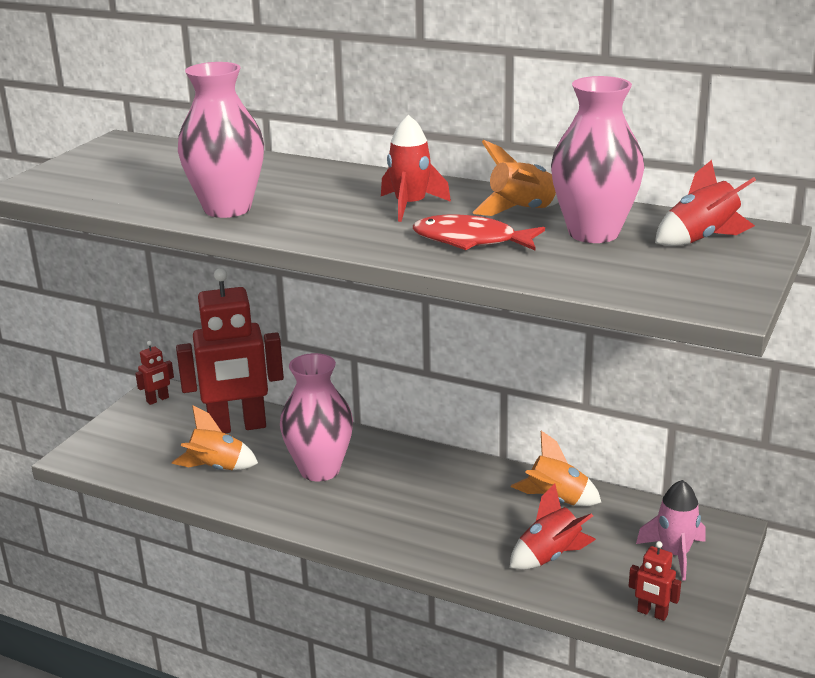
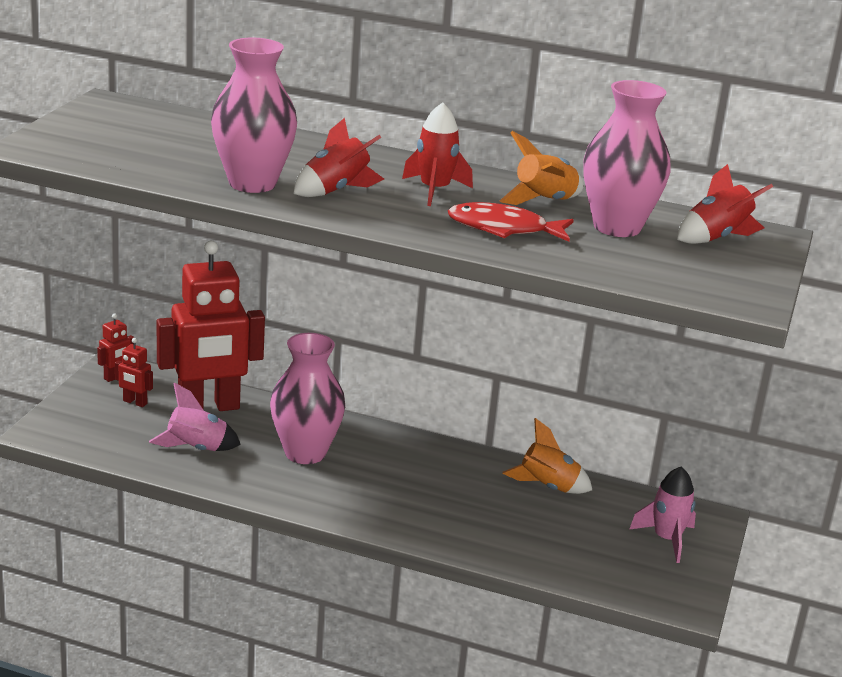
camera: 10 degrees left, 0 degrees up
(216, 468) = (196, 449): orange rocket -> pink rocket
(549, 556) = (549, 539): red rocket -> red rocket (336, 190)
(652, 613) = (652, 592): red robot -> red robot (135, 402)

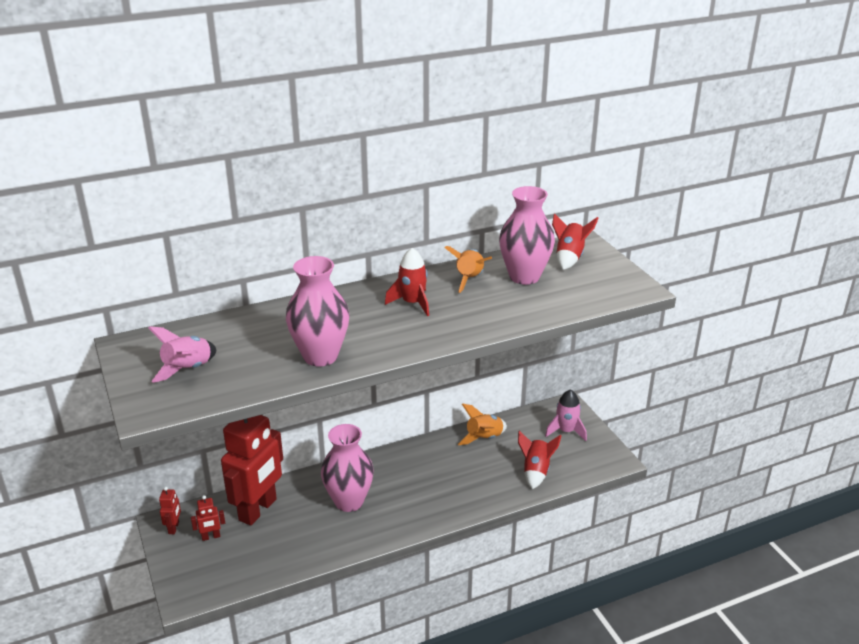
camera: 40 degrees left, 5 degrees up
(196, 449) = (289, 542): pink rocket -> pink rocket (188, 369)
(336, 190) = (369, 334): red rocket -> red rocket (535, 471)
(503, 229) = (484, 309): red fish -> none

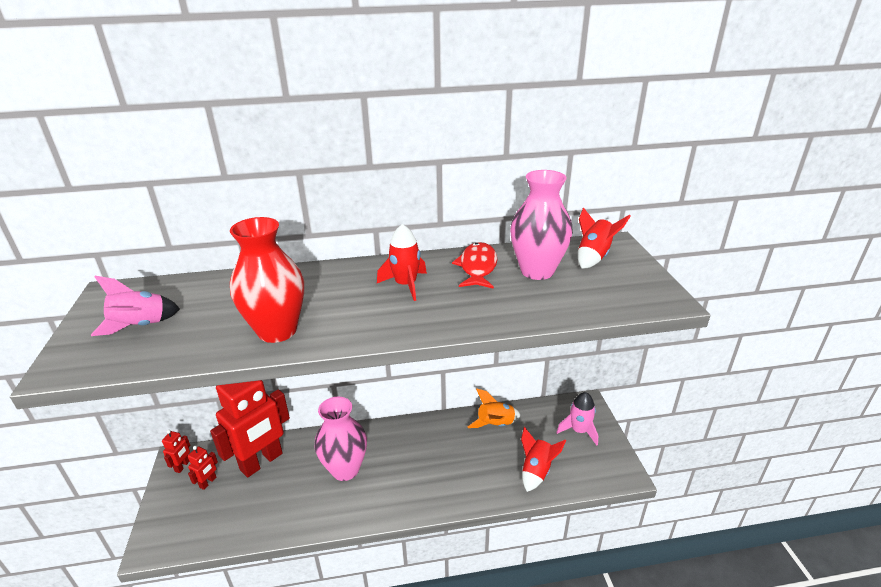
camera: 15 degrees right, 0 degrees up
(211, 537) = (208, 482): red robot -> red robot turned 60 degrees counterclockwise
(320, 356) = (277, 331): pink vase -> red vase
(470, 279) = (477, 267): orange rocket -> red fish

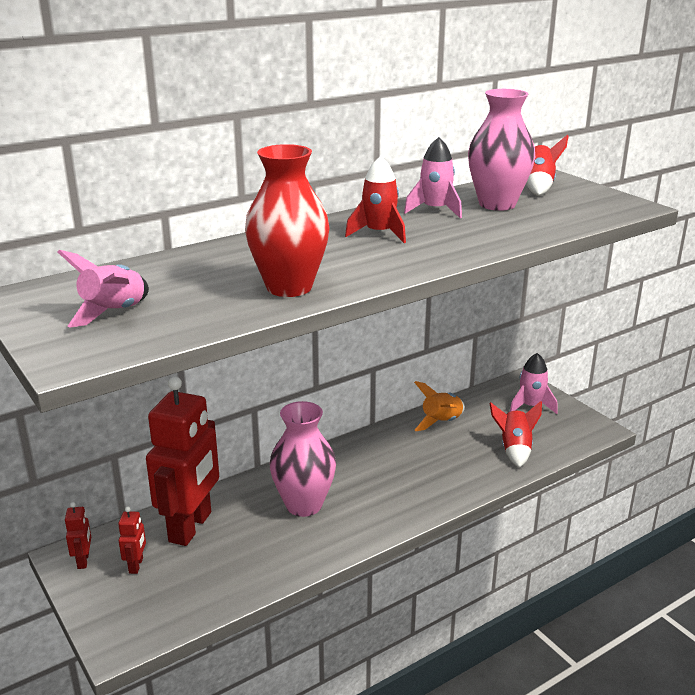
camera: 25 degrees left, 5 degrees down
(477, 267) = (435, 210): red fish -> pink rocket

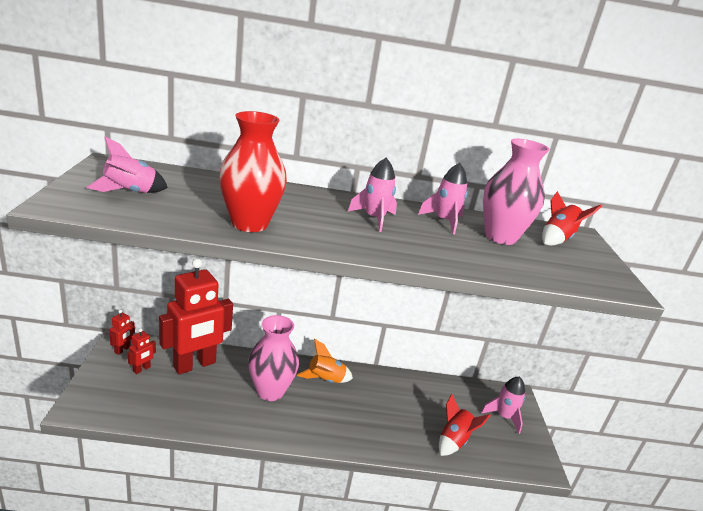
camera: 30 degrees right, 0 degrees up
(379, 233) = (374, 219): red rocket -> pink rocket
(441, 422) = (422, 390): orange rocket -> orange rocket (325, 380)

